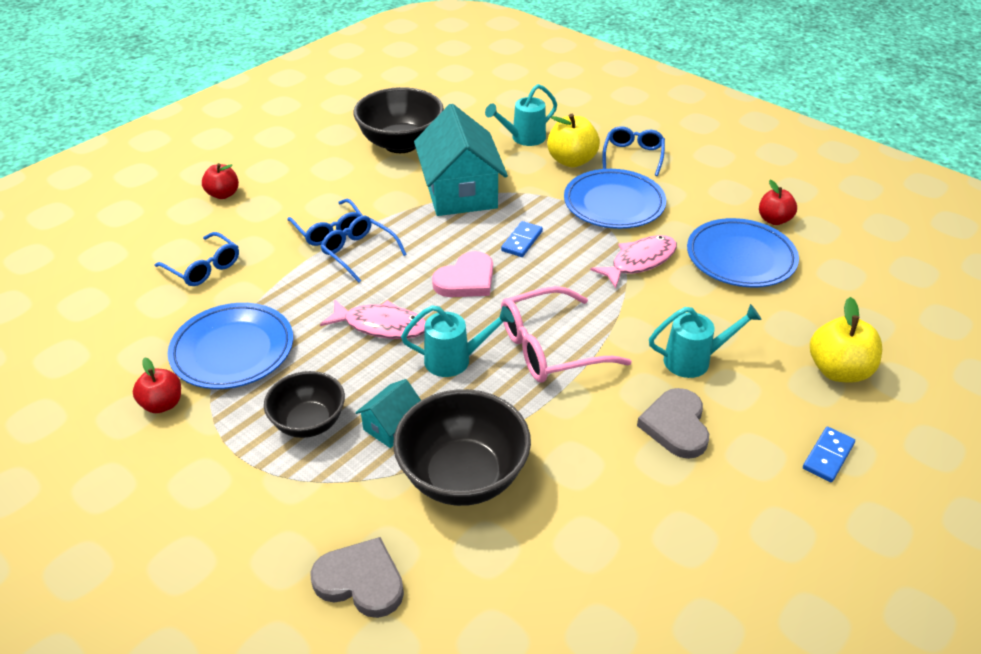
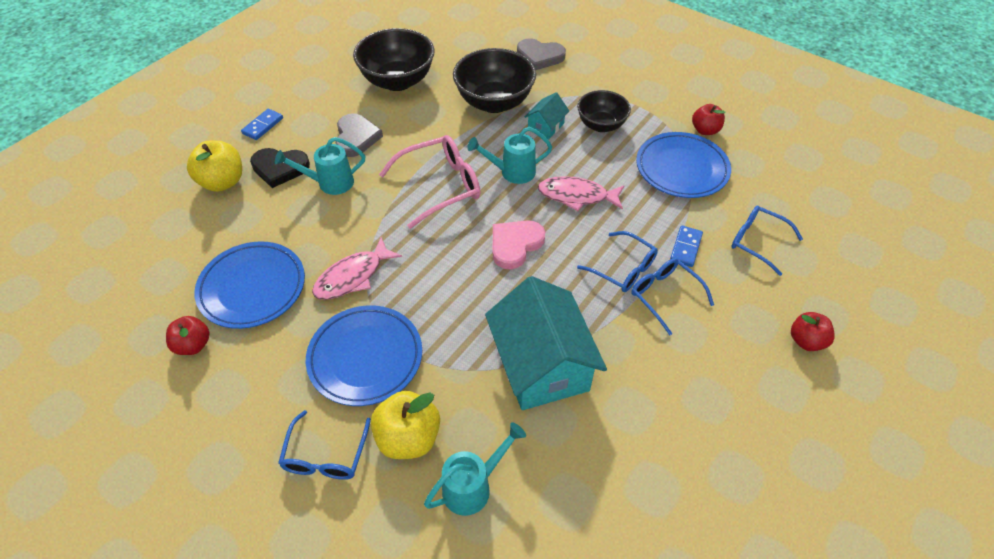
camera: 175 degrees right, 10 degrees up
(401, 144) = (639, 459): black bowl -> black bowl (397, 81)
(522, 241) = (467, 295): blue domino -> blue domino (685, 247)
(770, 385) = (280, 168): none -> black heart

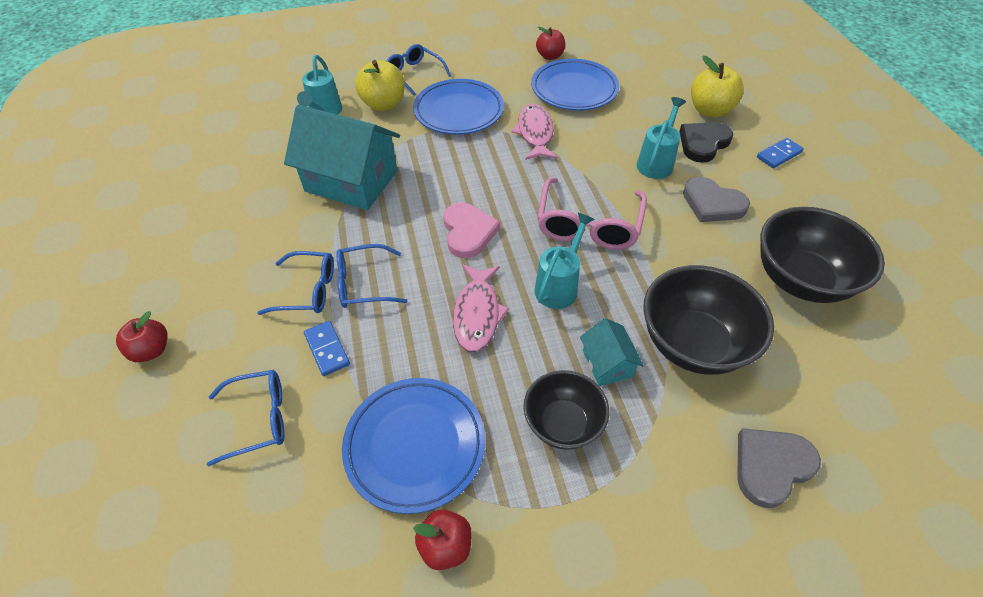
camera: 130 degrees right, 0 degrees up
(263, 126) = (778, 155): blue domino -> blue domino turned 75 degrees clockwise
(577, 196) = (477, 314): pink fish -> pink fish turned 135 degrees clockwise

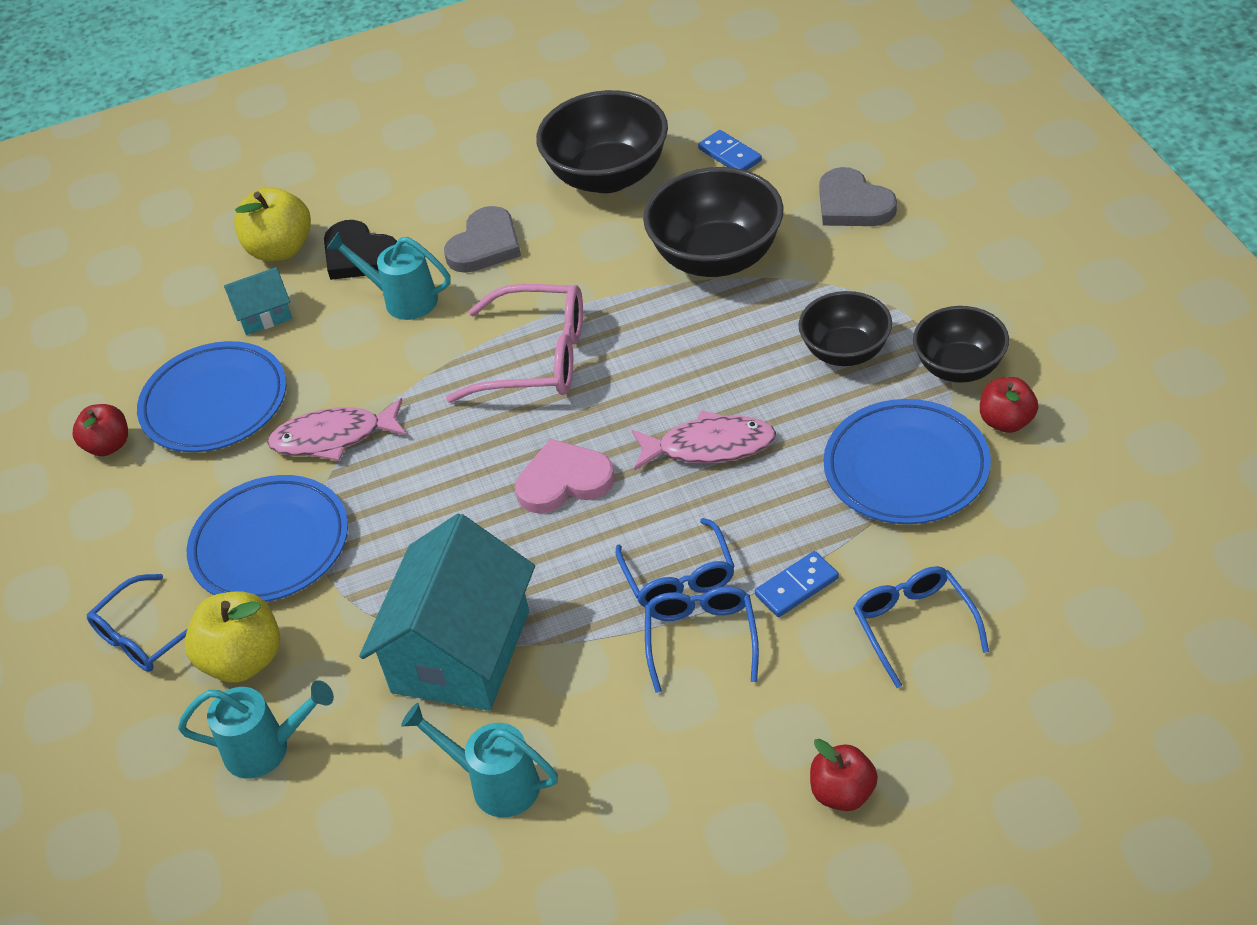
camera: 90 degrees left, 5 degrees down
(525, 518) = (959, 367): none -> black bowl
(559, 286) = (650, 375): turquoise watering can -> turquoise watering can (496, 784)
(607, 363) = (759, 323): turquoise house -> turquoise house (264, 315)
(778, 155) = (383, 186): blue domino -> blue domino (729, 155)

